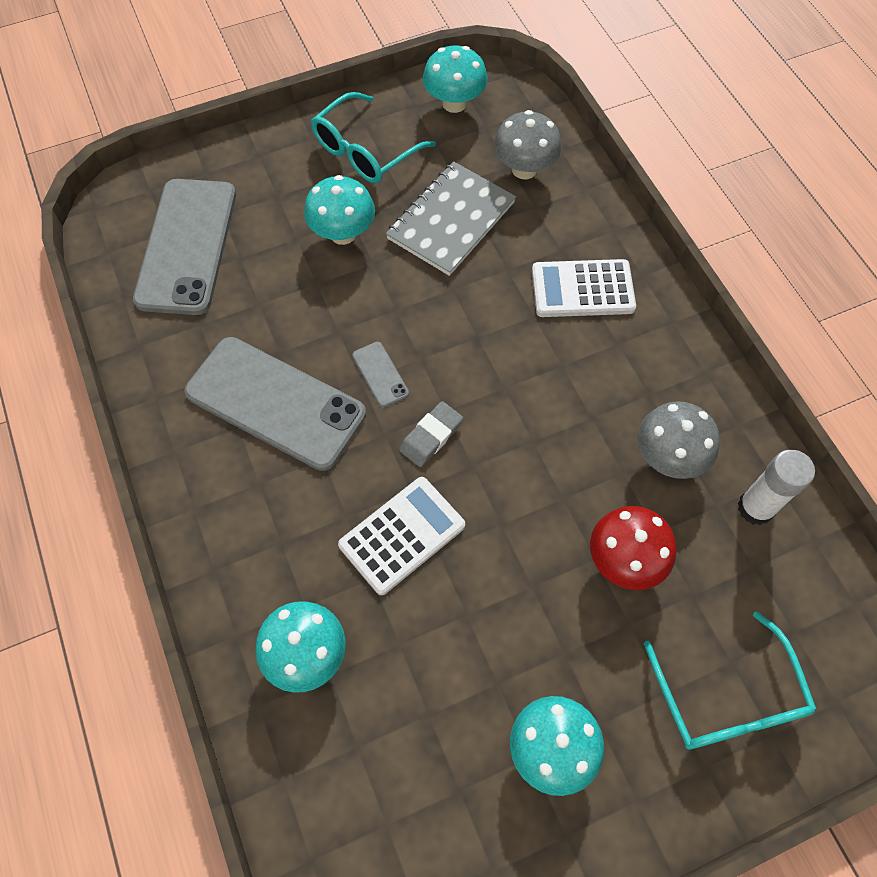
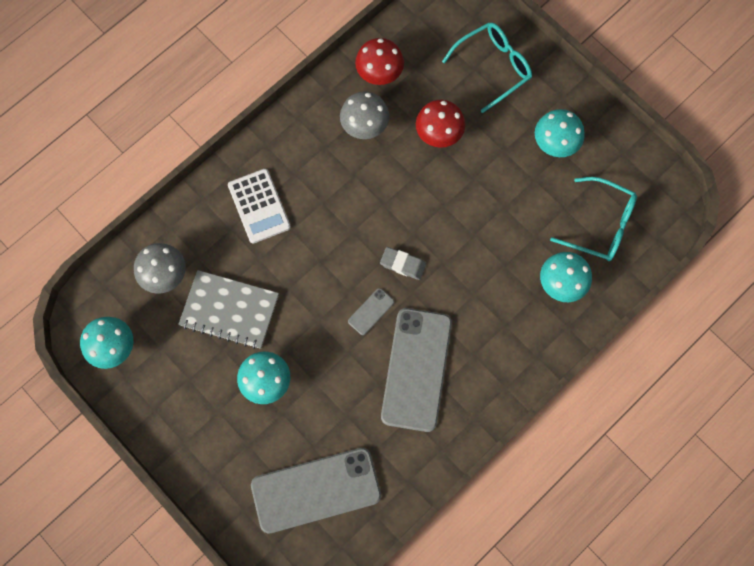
camera: 110 degrees left, 10 degrees up
(365, 151) = (183, 396): turquoise glasses -> turquoise glasses (600, 225)
(402, 535) = (472, 258): white calculator -> none
(755, 508) = (379, 73): white glue stick -> red mushroom

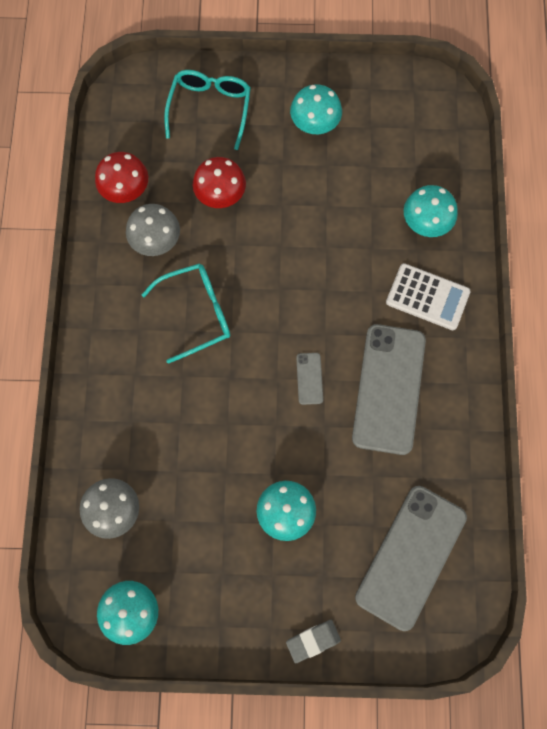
camera: 45 degrees left, 0 degrees up
(229, 310) = (197, 486): grey notebook -> none
(259, 206) = (136, 381): white calculator -> white calculator (427, 297)
(403, 264) = (296, 319): grey eraser -> grey eraser (313, 640)
(416, 369) = (388, 389): grey phone -> grey phone turned 45 degrees clockwise
(600, 225) = (408, 155): turquoise glasses -> turquoise glasses (196, 313)

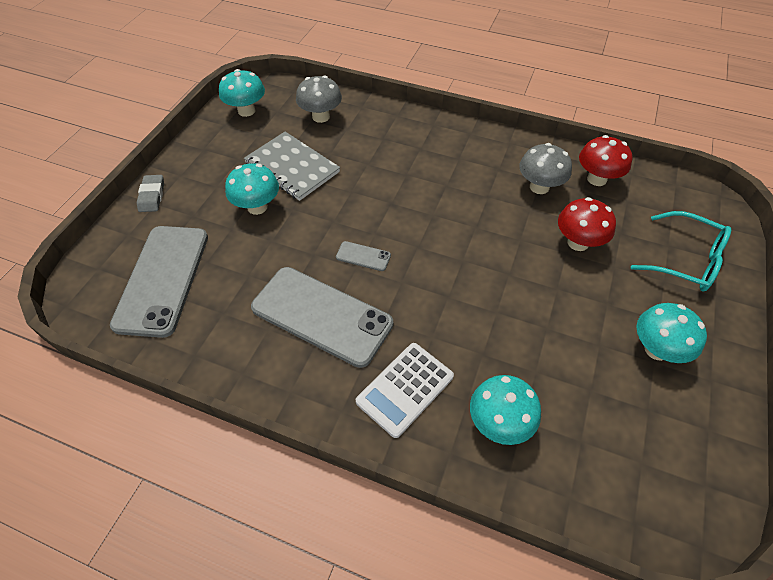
camera: 110 degrees right, 20 degrees down
(196, 313) = (459, 196): turquoise glasses -> none
(214, 503) = (292, 167): none -> grey notebook
(410, 556) = (163, 279): grey phone -> grey phone turned 45 degrees clockwise

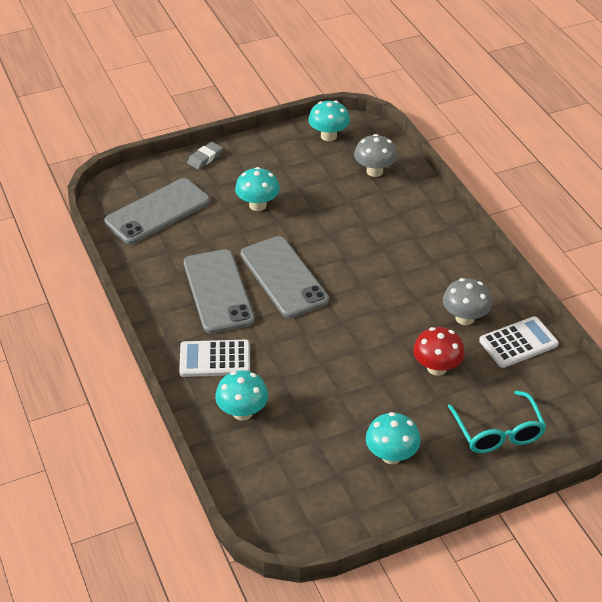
camera: 45 degrees right, 10 degrees down
(292, 167) = (310, 194): grey notebook -> none
(363, 256) = (284, 277): grey phone -> grey phone, size x2.43
(596, 179) = (518, 343): red mushroom -> white calculator

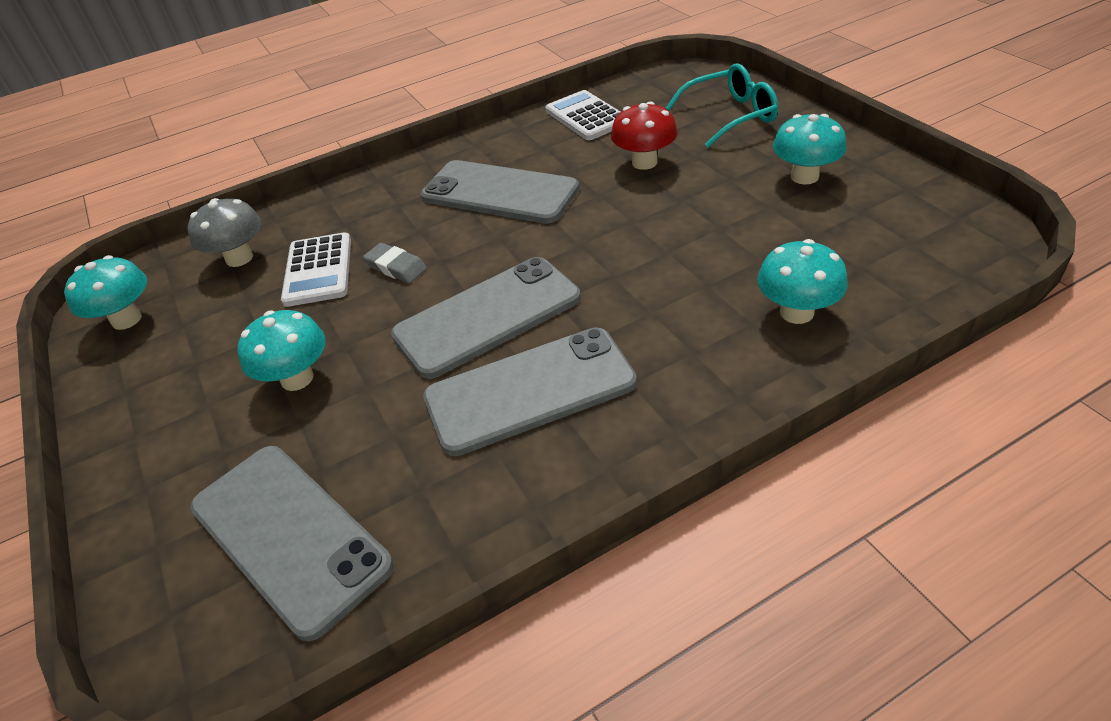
camera: 90 degrees left, 0 degrees up
(205, 158) = (125, 486): grey eraser -> grey eraser (396, 267)
(215, 359) = (695, 364): white calculator -> white calculator (318, 270)
(416, 287) = (499, 193): none -> grey phone
(465, 318) = (552, 153): grey mushroom -> none

